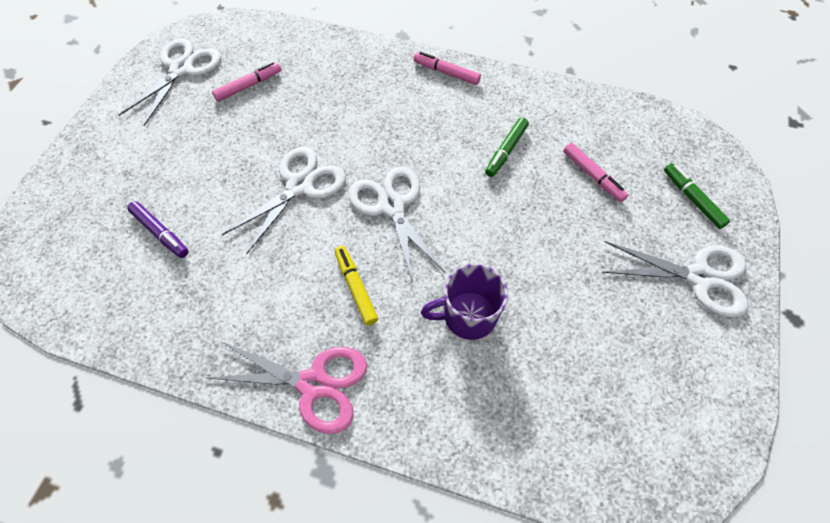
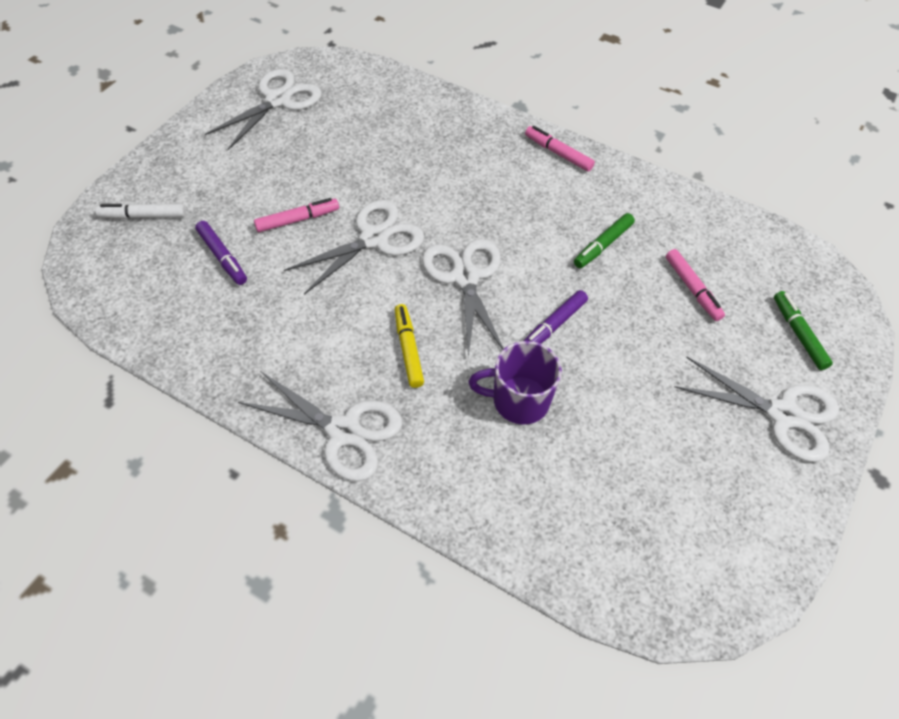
camera: 10 degrees right, 5 degrees down
(75, 207) = (143, 216): none -> white marker
(249, 86) = (343, 129): pink marker -> pink marker (297, 220)
(313, 384) = (343, 431): pink scissors -> white scissors
(481, 236) = (553, 325): none -> purple marker

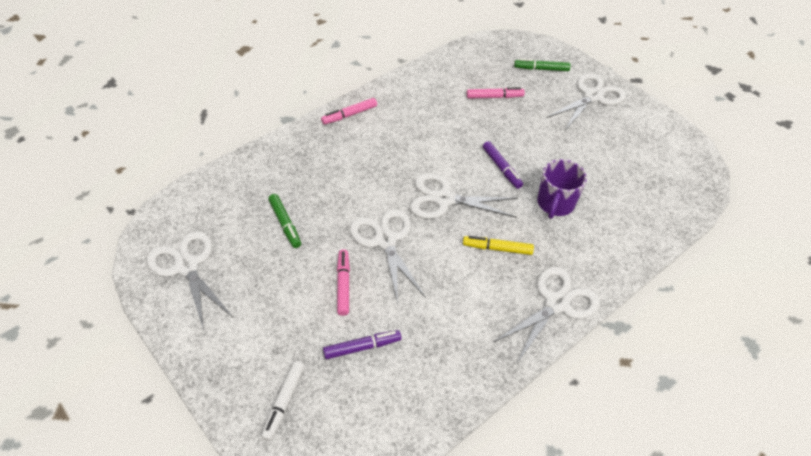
camera: 70 degrees left, 5 degrees down
(603, 245) = (444, 122): green marker -> green marker (285, 224)

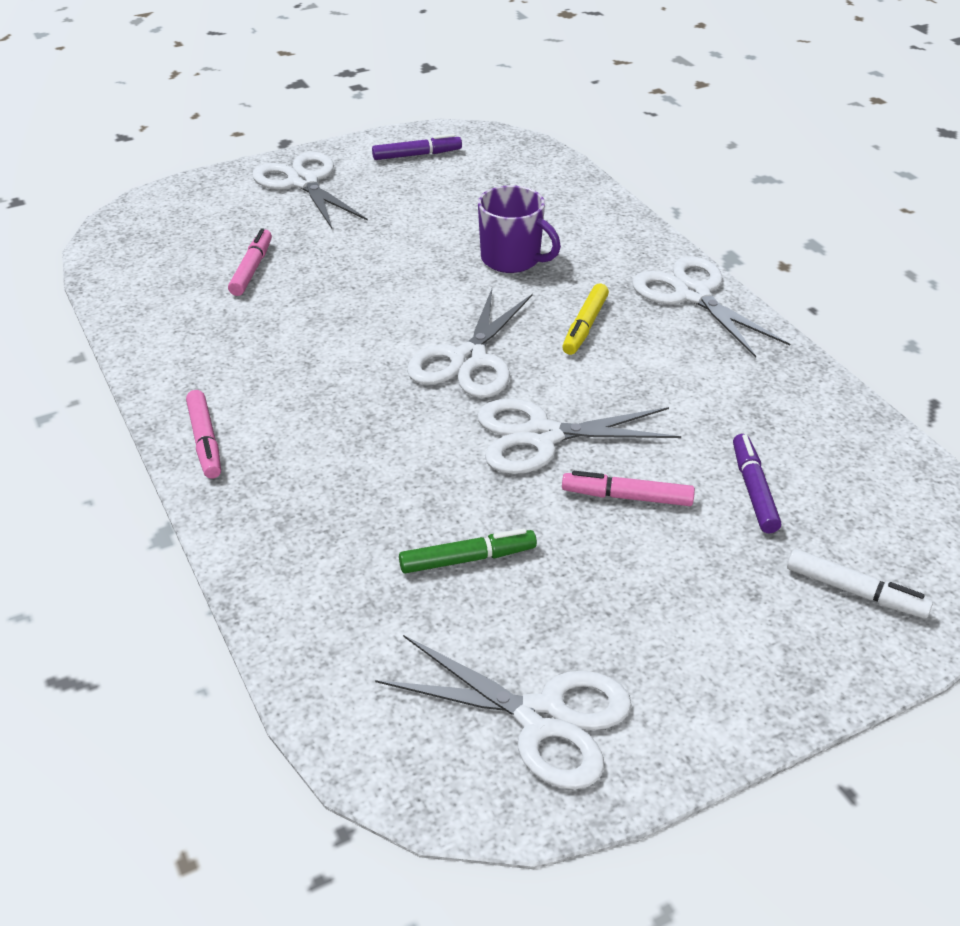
camera: 75 degrees left, 10 degrees down
(187, 266) = (542, 718): white scissors -> white scissors turned 135 degrees counterclockwise
(501, 168) = (421, 292): purple marker -> purple marker (417, 155)
(541, 69) = (210, 212): green marker -> none

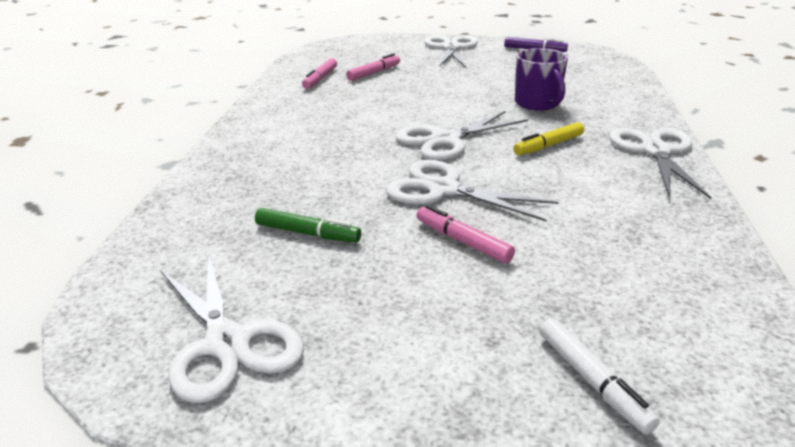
camera: 35 degrees right, 10 degrees down
(205, 441) = (246, 131): pink marker -> pink marker (320, 79)
(753, 490) = (574, 274): purple marker -> none

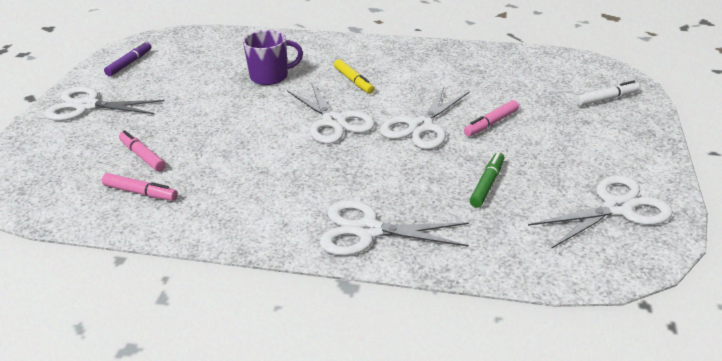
camera: 85 degrees left, 5 degrees up
(656, 151) = (370, 47): white scissors -> white scissors (368, 230)

